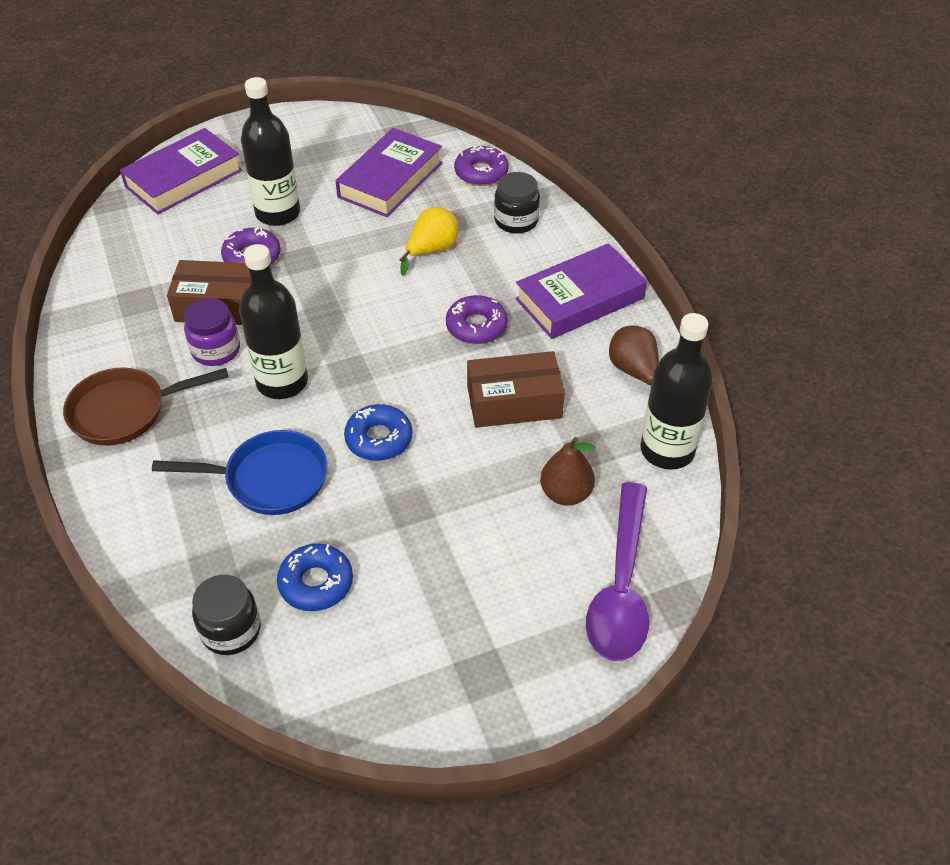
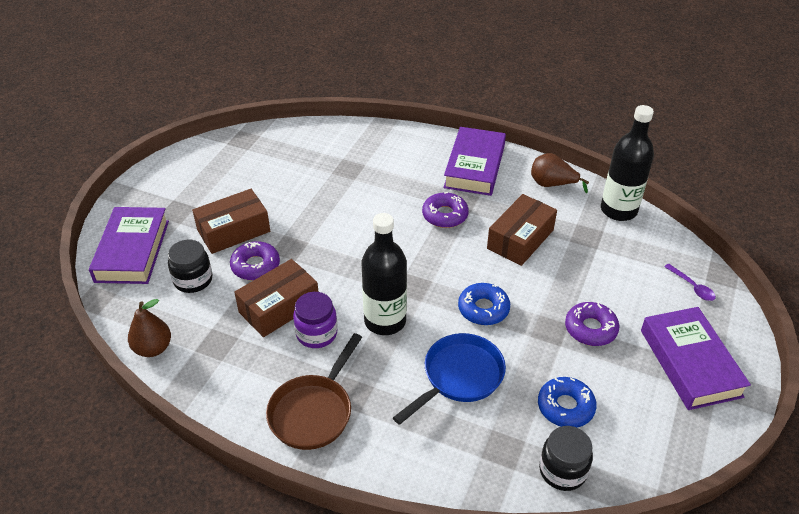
camera: 45 degrees left, 5 degrees down
(278, 213) = (233, 231): black bottle -> brown box
(390, 180) = (277, 169): purple book -> purple book (690, 363)
(431, 251) = (360, 192): yellow pear -> none
(481, 172) = (325, 134): purple donut -> purple donut (590, 329)
(516, 221) = (383, 148): black jar -> black jar (193, 280)
(566, 493) = (608, 264): brown pear -> brown pear (153, 348)
(621, 587) = (692, 287): purple spoon -> purple spoon, size x0.42

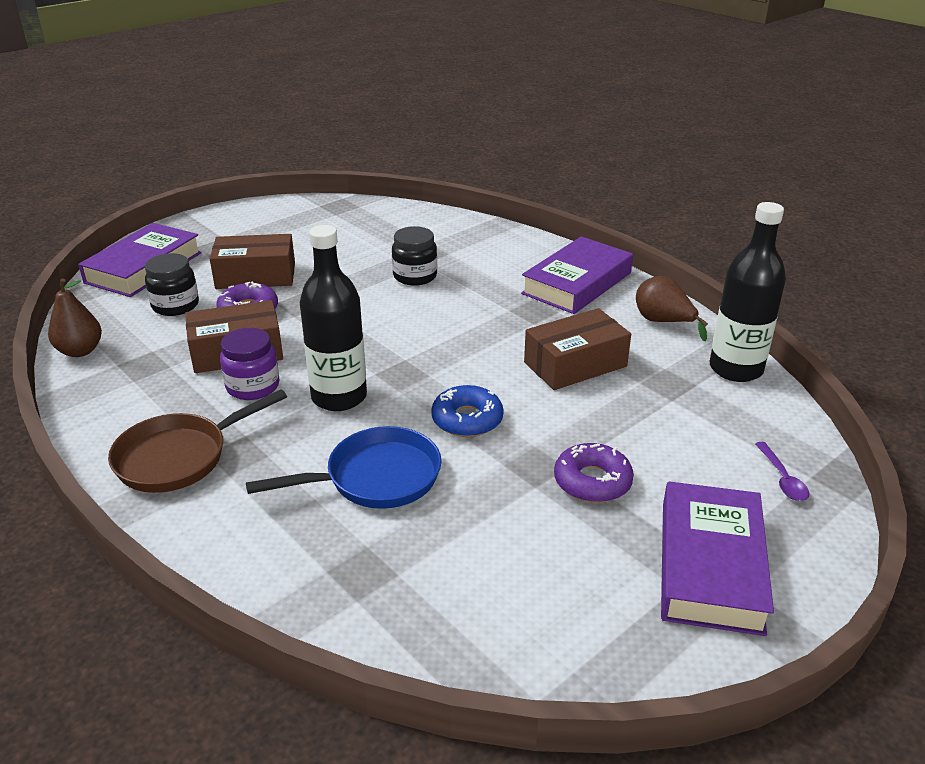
camera: 25 degrees right, 10 degrees down
(445, 215) = (500, 318): purple donut -> none
(562, 471) = (418, 626): black jar -> black jar (415, 276)
(565, 407) = (485, 555): blue donut -> none

